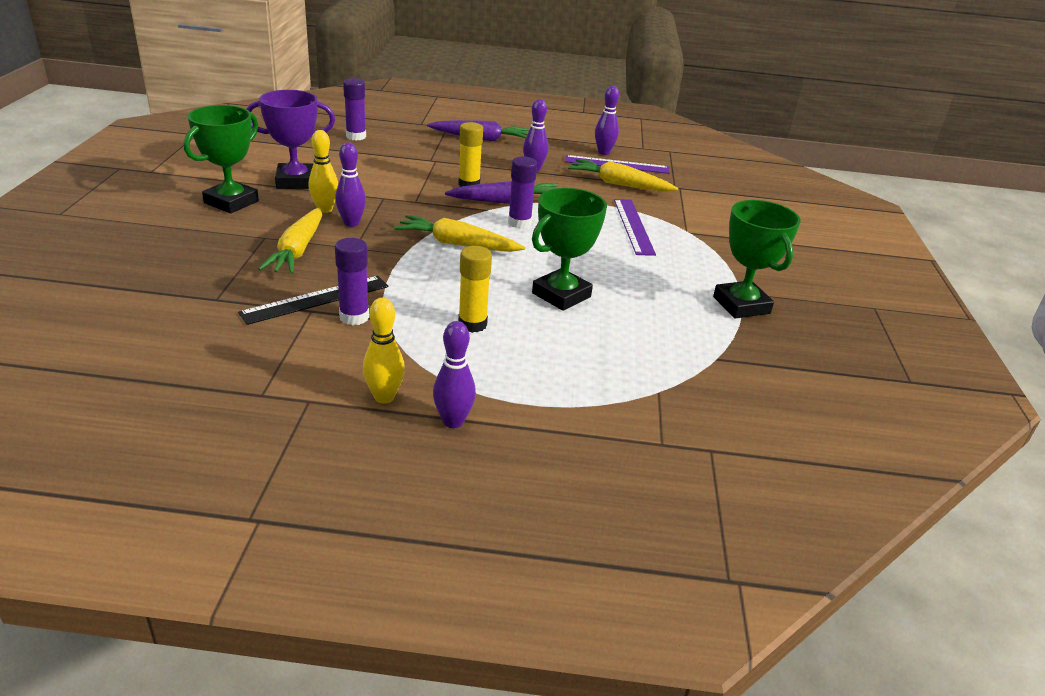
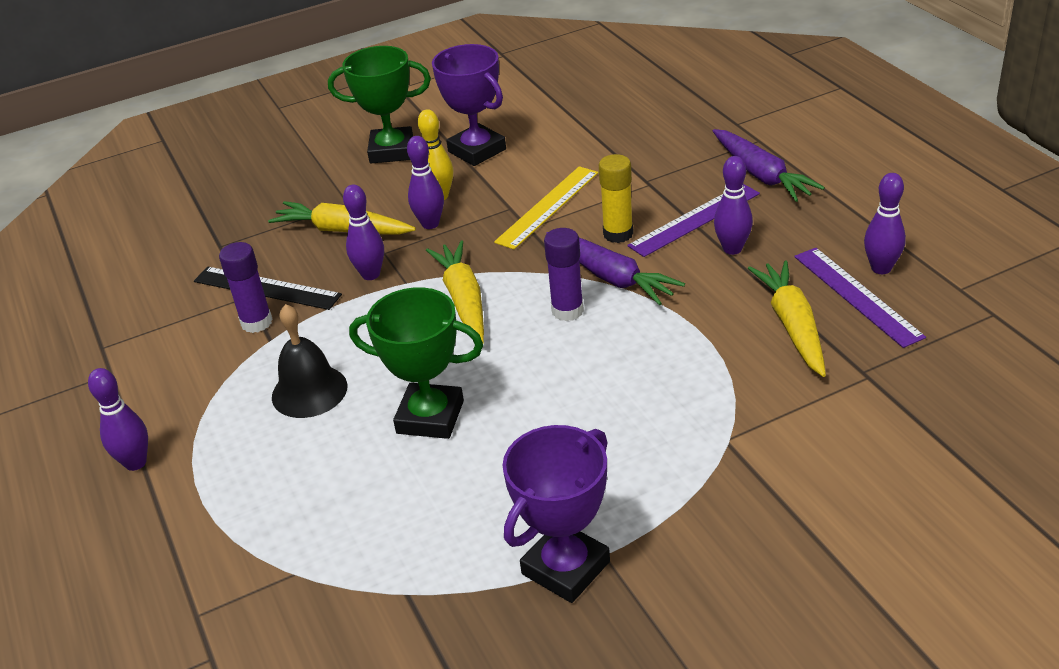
camera: 65 degrees right, 5 degrees up
(297, 250) = (342, 230): yellow carrot -> yellow carrot turned 45 degrees clockwise
(356, 136) = (633, 115): purple glue stick -> none
(373, 260) = (370, 274): none -> purple bowling pin
(384, 397) = (144, 407): yellow bowling pin -> none
(404, 189) = (547, 207): none -> yellow ruler
(472, 324) = (309, 391): yellow glue stick -> black bell
(633, 226) = (678, 391): purple ruler -> purple ruler (695, 219)
(741, 305) = (565, 568): green trophy -> purple trophy

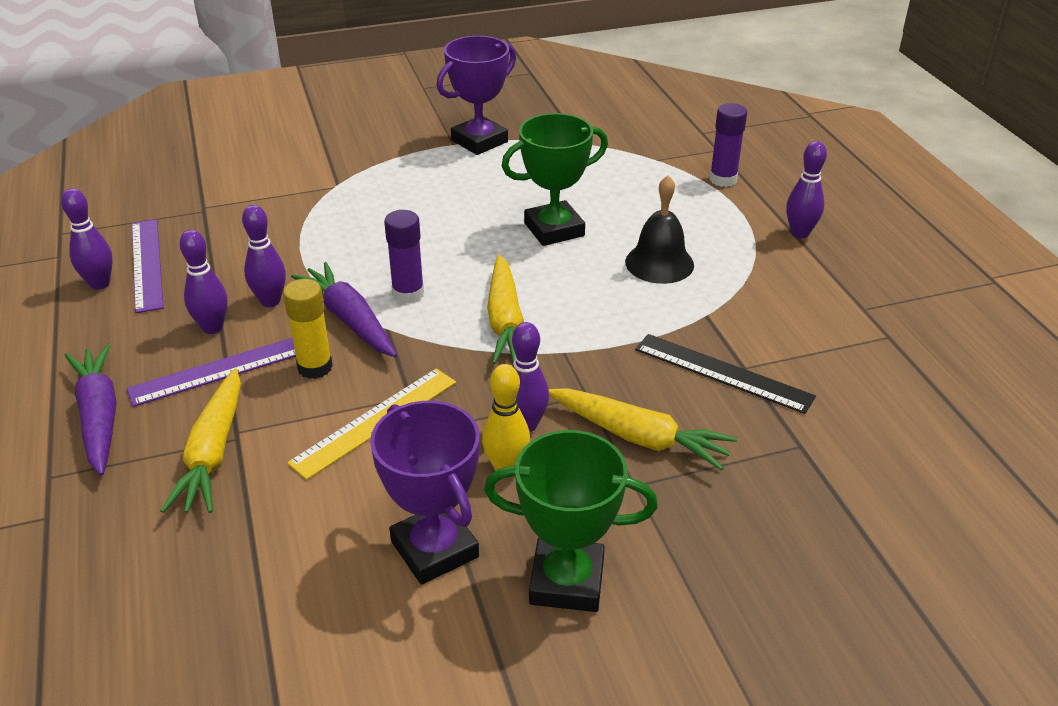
camera: 175 degrees left, 0 degrees up
(256, 322) = (724, 334): purple glue stick -> purple glue stick (723, 179)
(370, 274) = (603, 368): purple bowling pin -> purple bowling pin (270, 301)
(430, 417) = (554, 229): green trophy -> green trophy turned 45 degrees counterclockwise
(792, 325) = (223, 249): yellow carrot -> yellow carrot (213, 453)

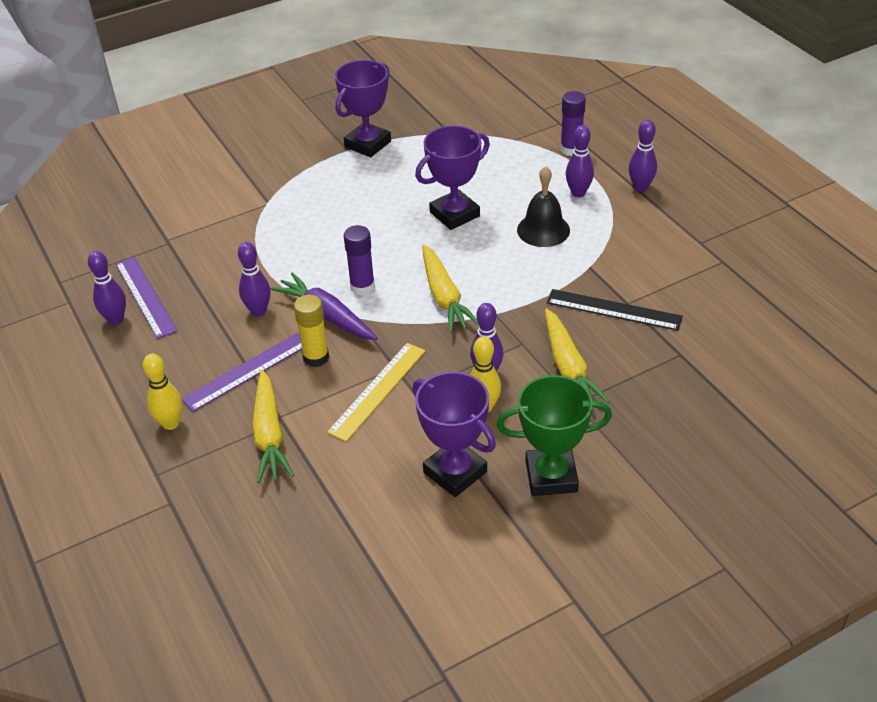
camera: 10 degrees left, 5 degrees up
(99, 416) = (171, 423): purple carrot -> yellow bowling pin
(212, 327) = (223, 340): purple bowling pin -> purple bowling pin (578, 193)
(554, 229) = (454, 214): green trophy -> purple trophy
(639, 437) = (568, 368): yellow carrot -> yellow carrot turned 60 degrees clockwise

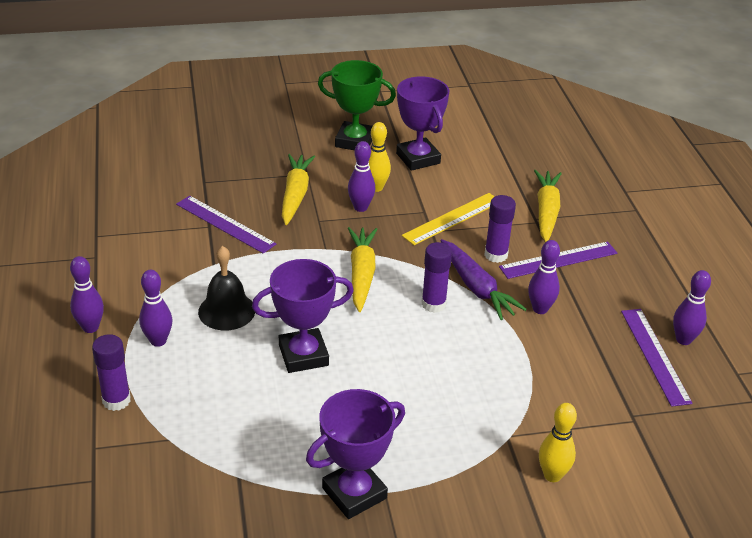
camera: 165 degrees left, 5 degrees down
(171, 423) = (625, 239): yellow bowling pin -> yellow bowling pin (552, 475)
(316, 357) = (496, 255): yellow glue stick -> purple glue stick
(613, 309) = (225, 224): black ruler -> purple ruler

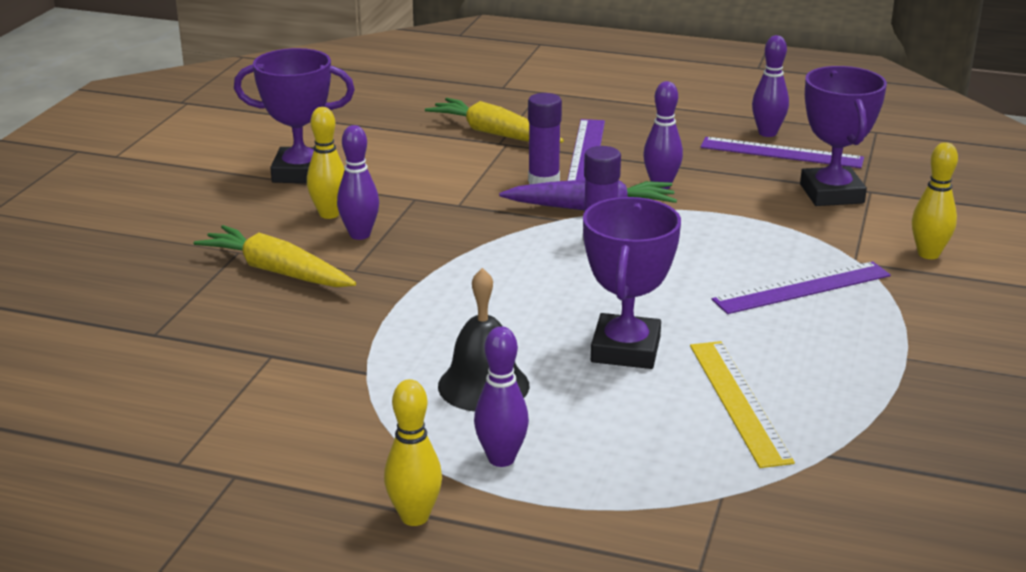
camera: 60 degrees left, 10 degrees down
(90, 327) = (414, 517): purple bowling pin -> yellow bowling pin
(116, 400) = (608, 526): purple glue stick -> none
(225, 224) = (281, 340): purple ruler -> purple ruler (802, 288)
(354, 493) = (899, 377): purple trophy -> purple trophy (831, 194)
(355, 141) = (208, 201): green trophy -> none
(361, 274) = (498, 269): yellow carrot -> none
(452, 218) = (448, 186): yellow ruler -> yellow ruler (738, 401)

